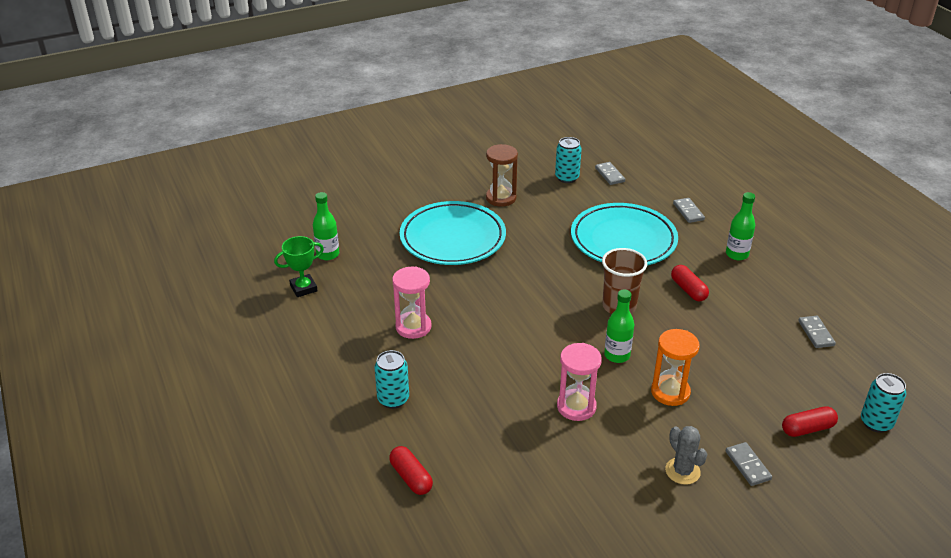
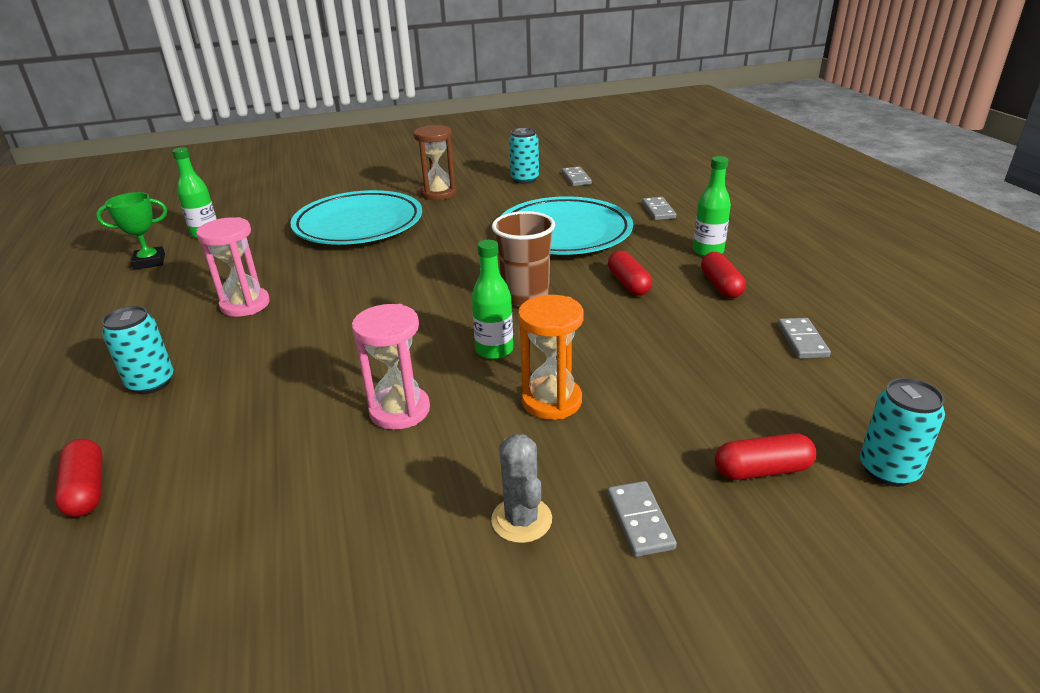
camera: 10 degrees right, 5 degrees down
(753, 288) = (720, 286): none -> red capsule

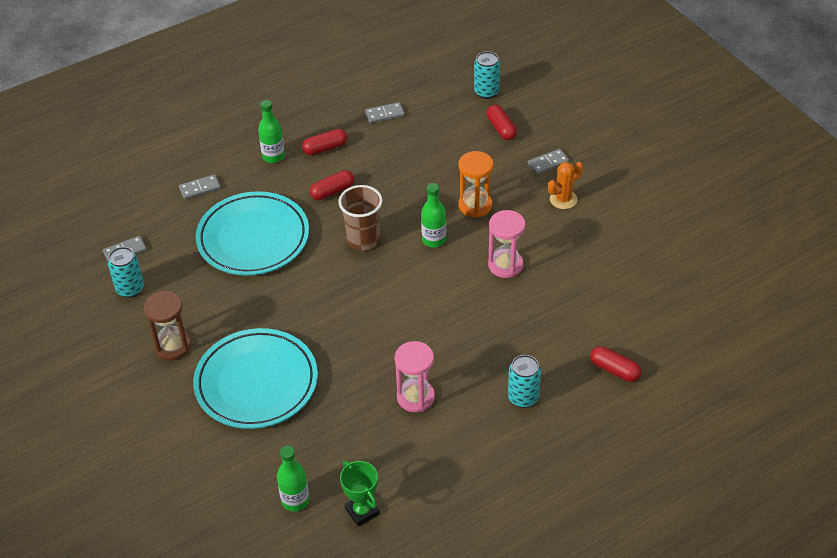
camera: 105 degrees left, 15 degrees up
(86, 489) = (614, 370): red capsule -> red capsule turned 75 degrees clockwise
(521, 520) = (563, 199): grey cactus -> orange cactus

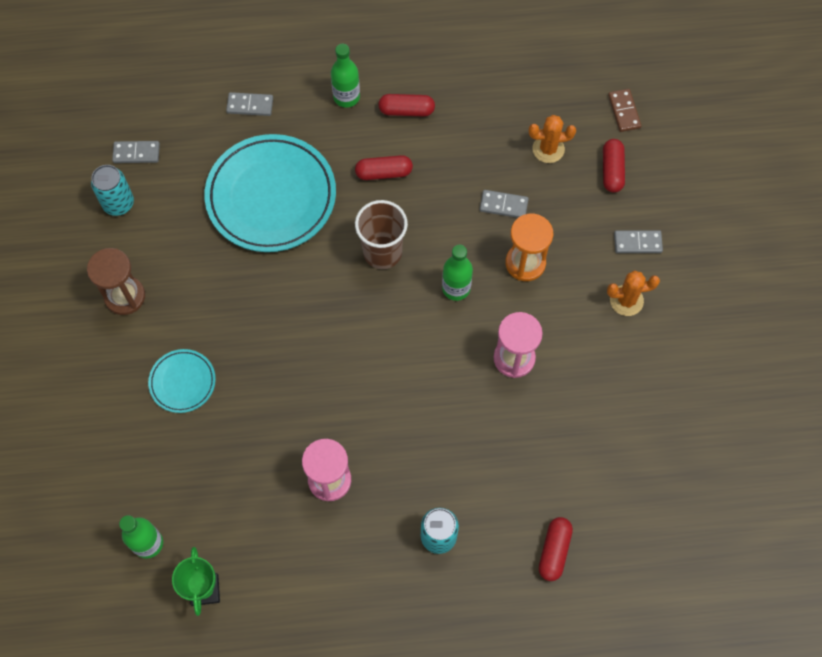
camera: 25 degrees right, 20 degrees up
(256, 383) = (182, 382): turquoise plate -> turquoise plate, size x0.48
(385, 114) = (494, 93): grey domino -> grey domino (503, 205)
(446, 133) = (548, 149): none -> orange cactus
(486, 92) = (624, 111): turquoise can -> brown domino
(614, 370) = (554, 551): red capsule -> red capsule turned 45 degrees clockwise

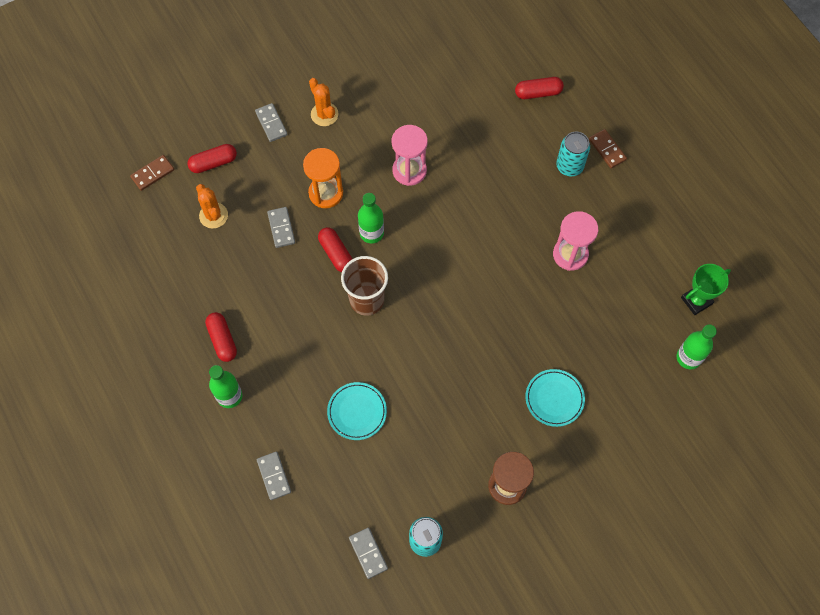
camera: 115 degrees left, 0 degrees up
(271, 196) = (357, 412): turquoise plate -> turquoise plate, size x0.48
(384, 172) = (292, 331): red capsule -> red capsule (336, 253)
(439, 593) = (607, 150): none -> brown domino

